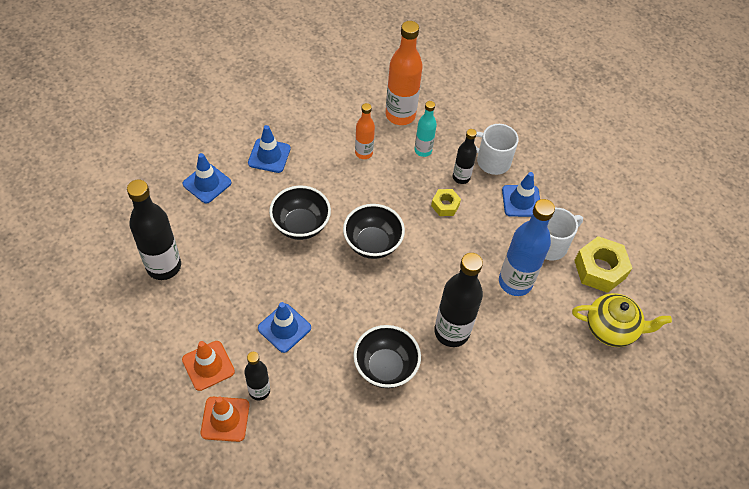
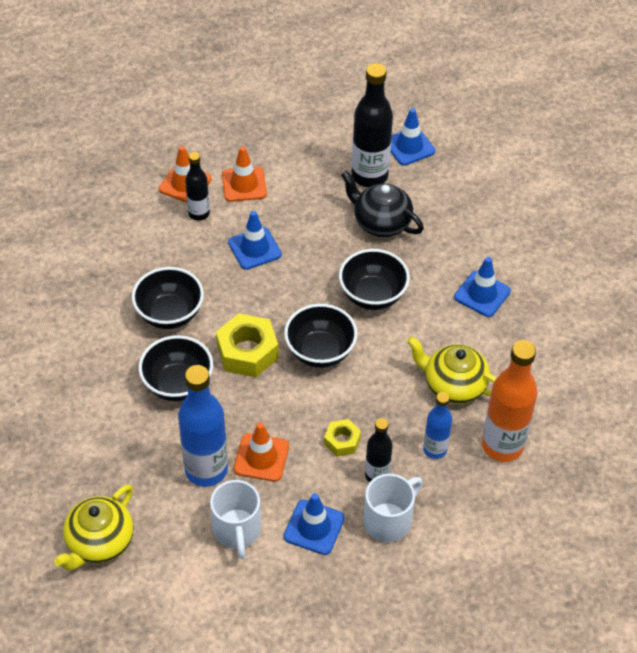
camera: 115 degrees right, 5 degrees down
(207, 183) = (462, 231): blue traffic cone -> blue traffic cone (409, 146)
(218, 242) = (381, 222): none -> black teapot
(363, 153) = (453, 386): orange bottle -> yellow teapot
(423, 150) = (435, 449): turquoise bottle -> blue bottle
(451, 332) = (178, 384): black bottle -> black bowl
(485, 250) = (261, 457): none -> orange traffic cone
(599, 269) = (179, 569): yellow nut -> yellow nut (247, 352)

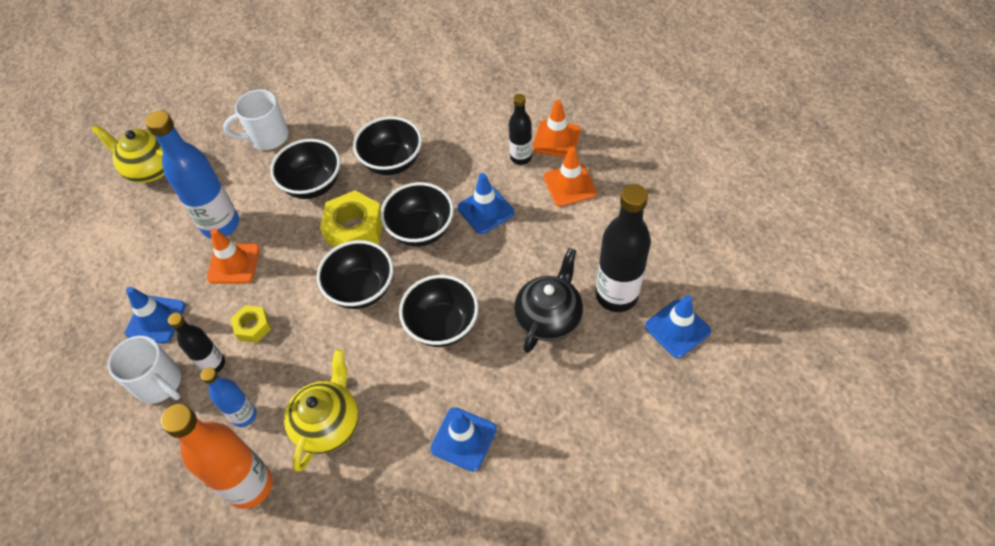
camera: 85 degrees right, 5 degrees up
(237, 531) = (156, 260): white mug -> white mug (267, 137)
(263, 299) = (421, 230): none -> black bowl

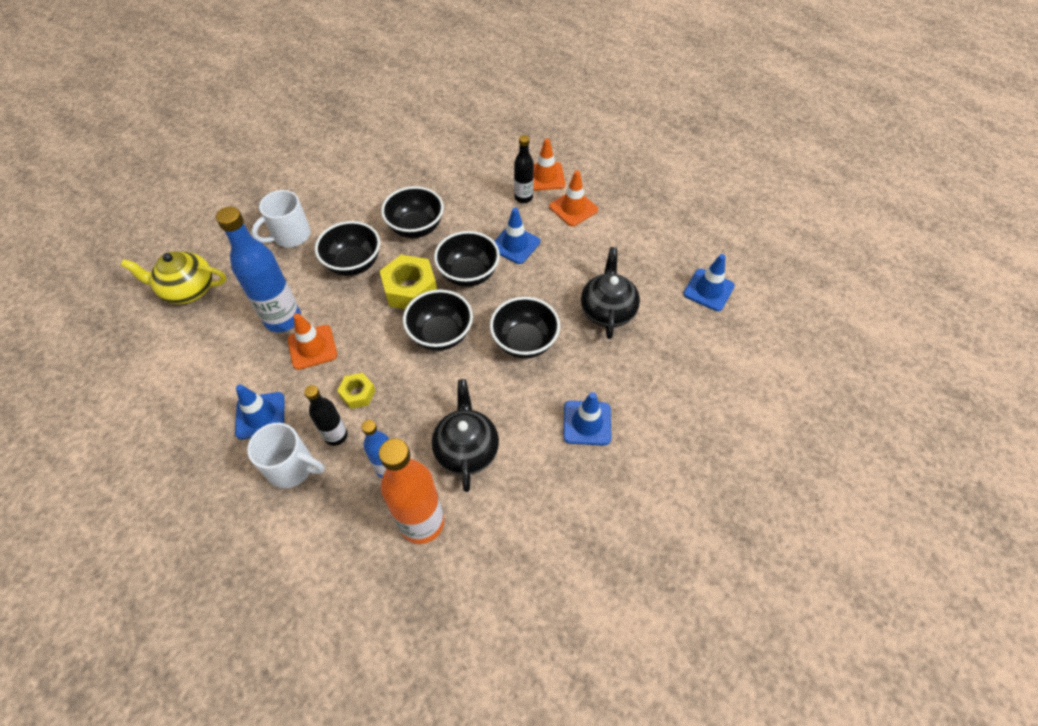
camera: 25 degrees left, 0 degrees up
(328, 423) = (466, 449): yellow teapot -> black teapot
(616, 295) = (651, 279): black bottle -> none

